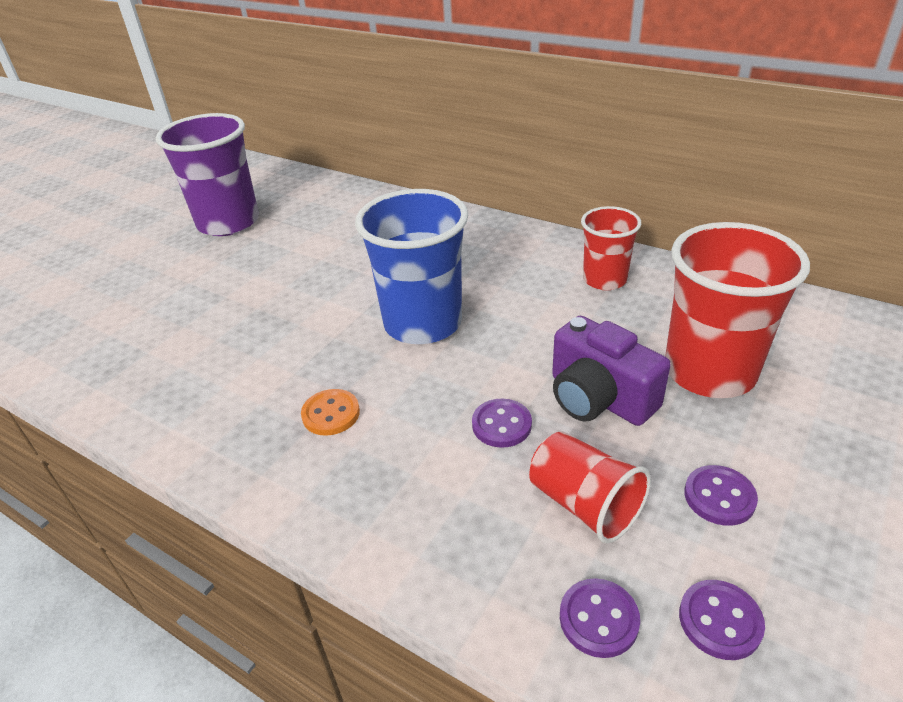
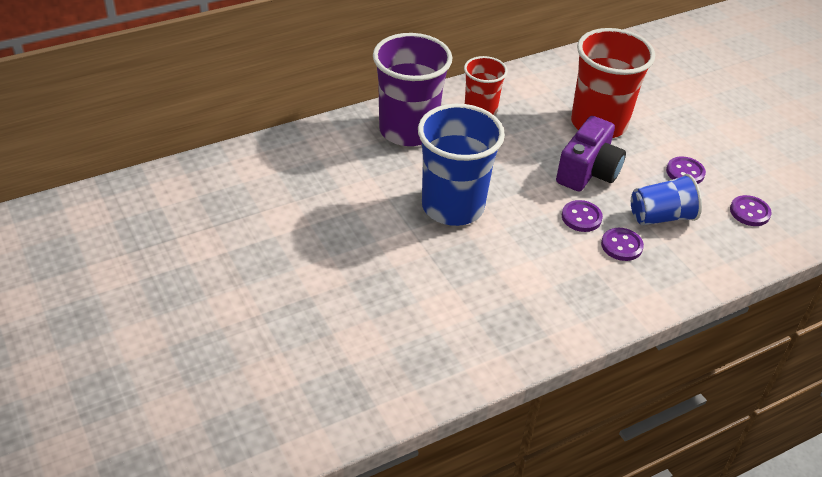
camera: 65 degrees left, 5 degrees up
(228, 223) = (175, 259): purple cup -> purple cup (408, 130)
(331, 414) = (514, 284): orange button -> none
(584, 504) = (660, 217): red cup -> blue cup
(598, 398) = (588, 172): purple camera -> purple camera turned 45 degrees counterclockwise
(598, 619) = (729, 247): purple button -> purple button (621, 246)

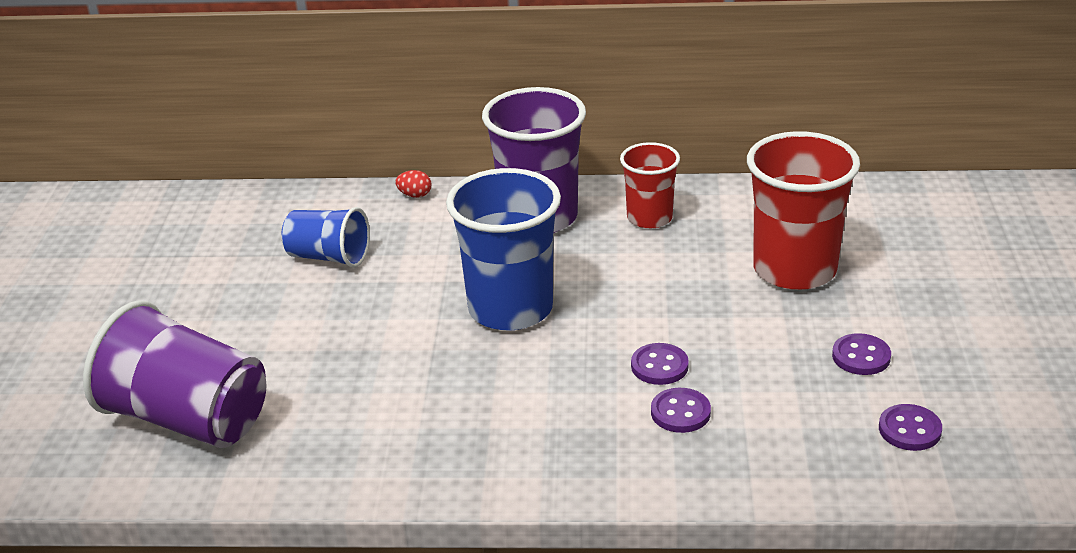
camera: 35 degrees right, 10 degrees down
(304, 137) = (415, 195): none -> red egg
(306, 371) = (188, 419): none -> purple cup
(588, 172) = (722, 319): purple camera -> none
(660, 217) = (770, 397): blue cup -> blue cup (328, 257)

